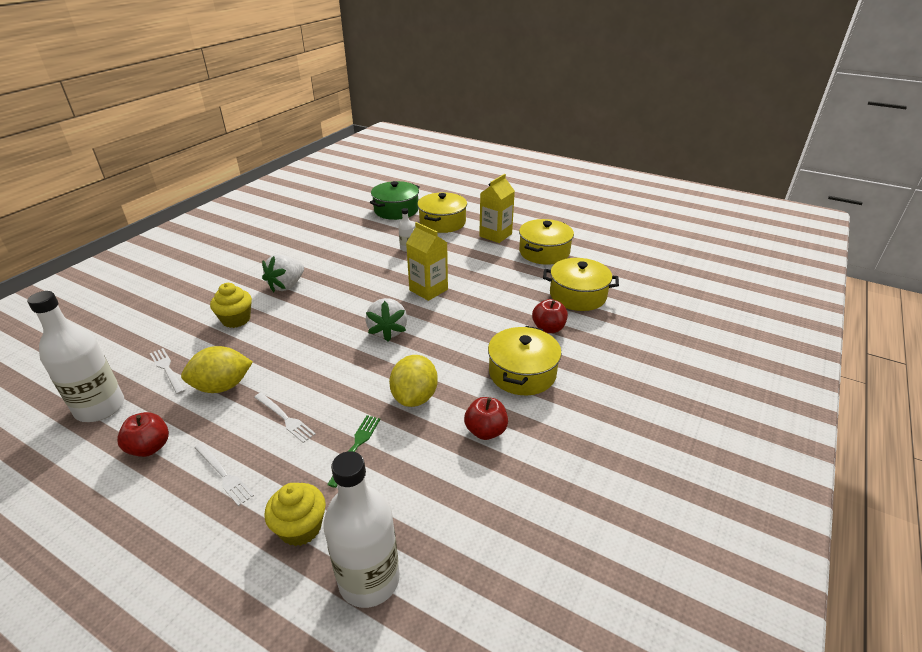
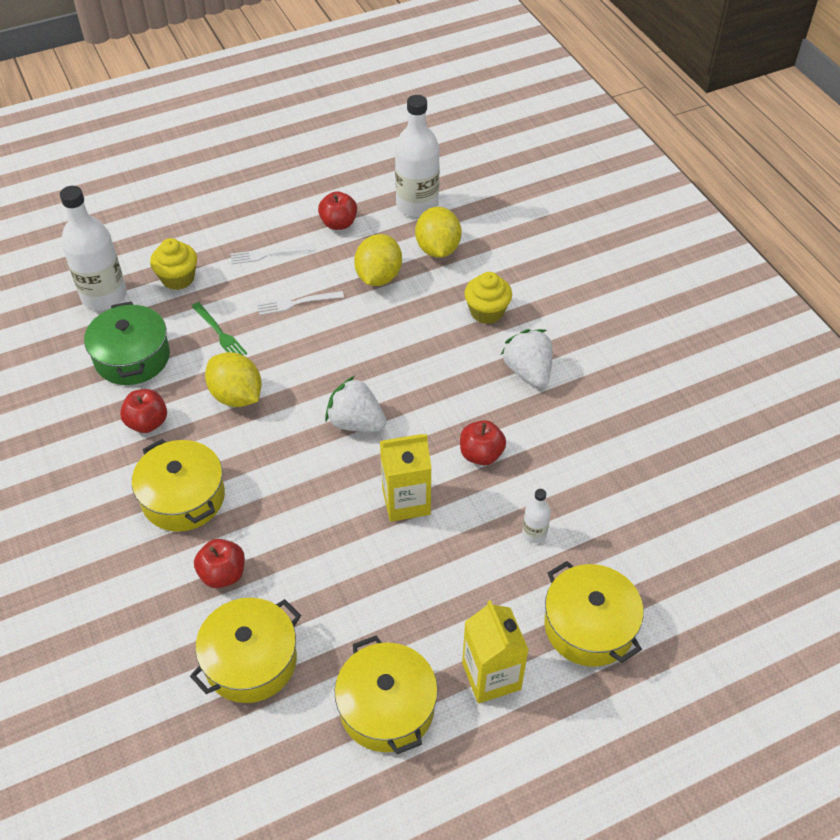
camera: 125 degrees right, 15 degrees up
(167, 369) = (437, 249): white fork -> yellow lemon
(370, 279) = (481, 454): none -> red apple
(396, 210) = (681, 585): green pot -> green pot (132, 357)

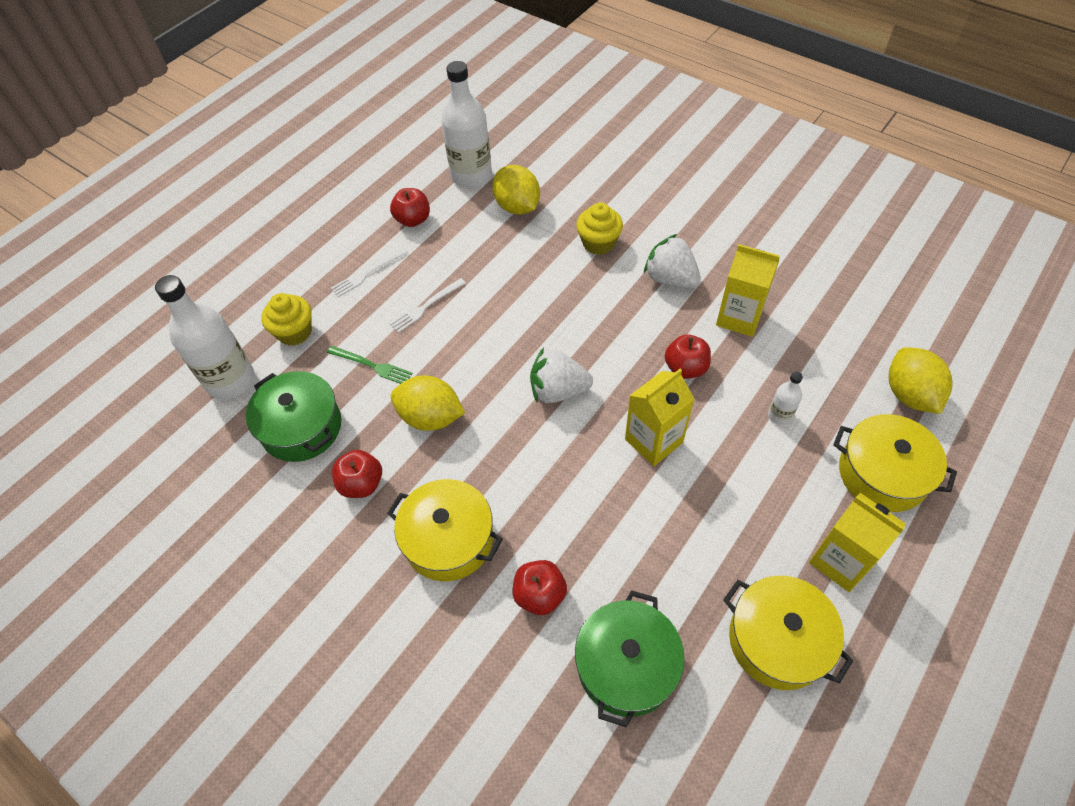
camera: 25 degrees left, 5 degrees up
(251, 661) = (626, 665): yellow pot -> green pot
(378, 277) = (483, 252): yellow lemon -> yellow lemon (909, 395)
(565, 433) = (739, 317): none -> yellow carton

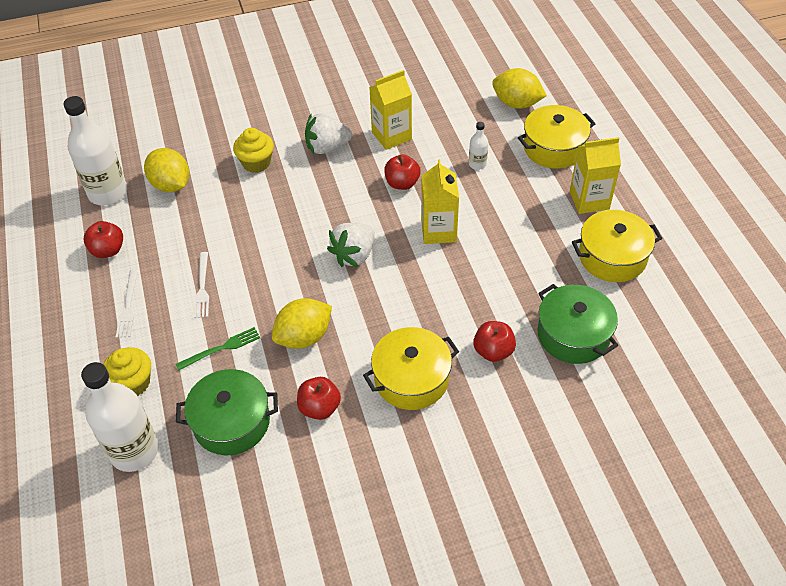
camera: 55 degrees left, 5 degrees down
(517, 207) = (171, 185): yellow lemon -> yellow lemon turned 45 degrees clockwise

